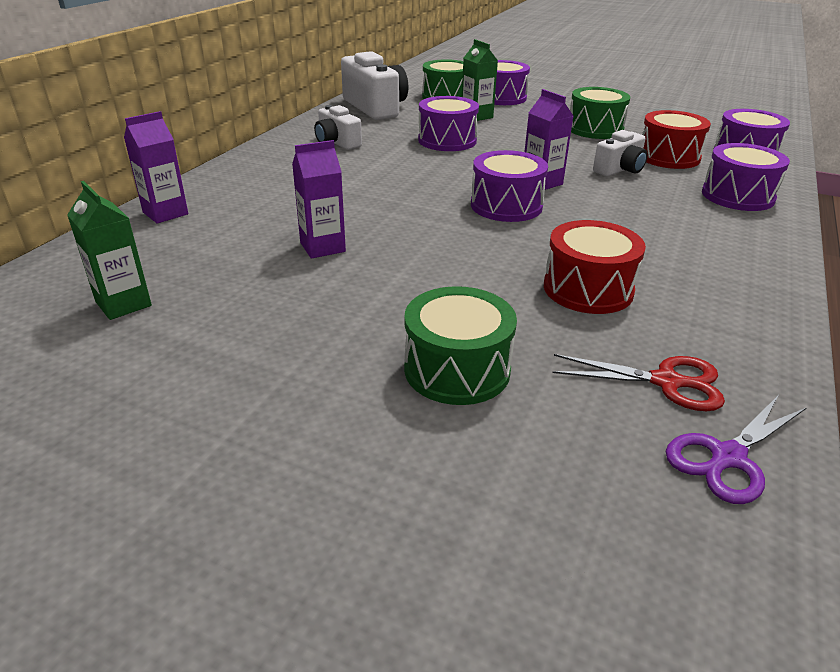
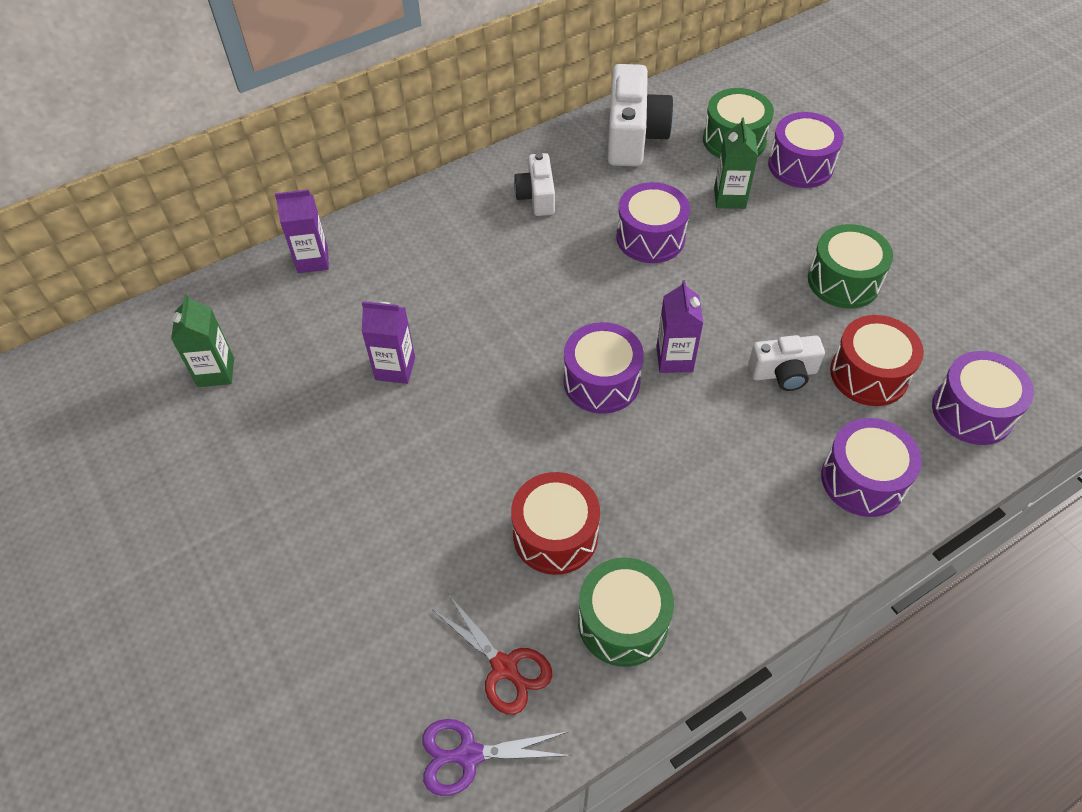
camera: 35 degrees right, 20 degrees up
(457, 369) = (373, 567): green drum -> green drum (623, 622)

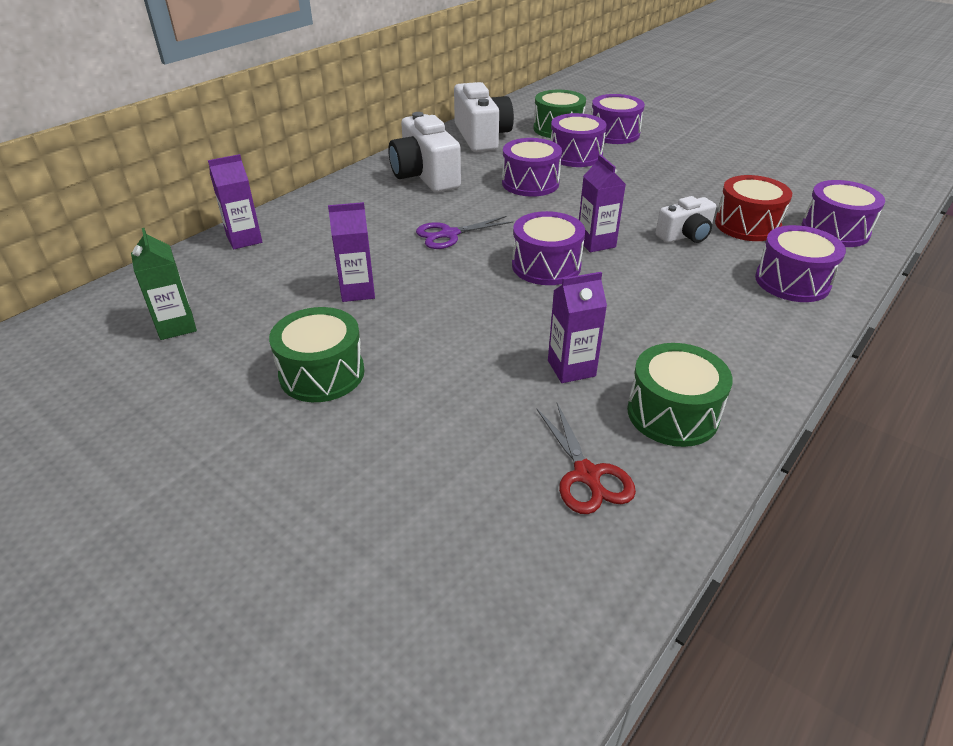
camera: 20 degrees left, 15 degrees down
(468, 755) = (595, 557): purple scissors -> purple scissors (449, 234)
(505, 668) = (587, 475): red scissors -> red scissors turned 45 degrees clockwise
(537, 196) = (425, 176): white camera -> white camera, size x1.73
(555, 535) = (571, 368): red drum -> purple carton
(729, 198) = (575, 155): green carton -> purple drum
(843, 281) = (689, 182): green drum -> green drum (322, 373)

